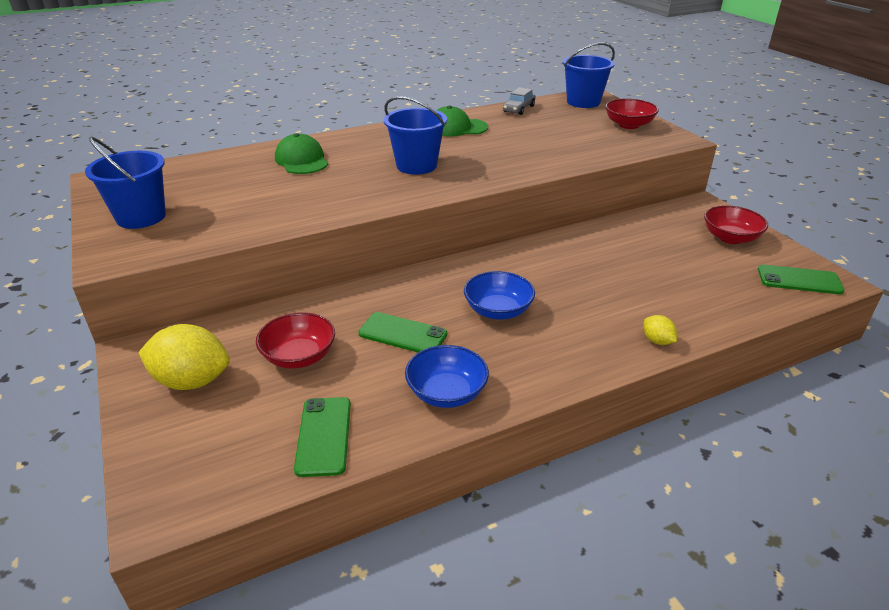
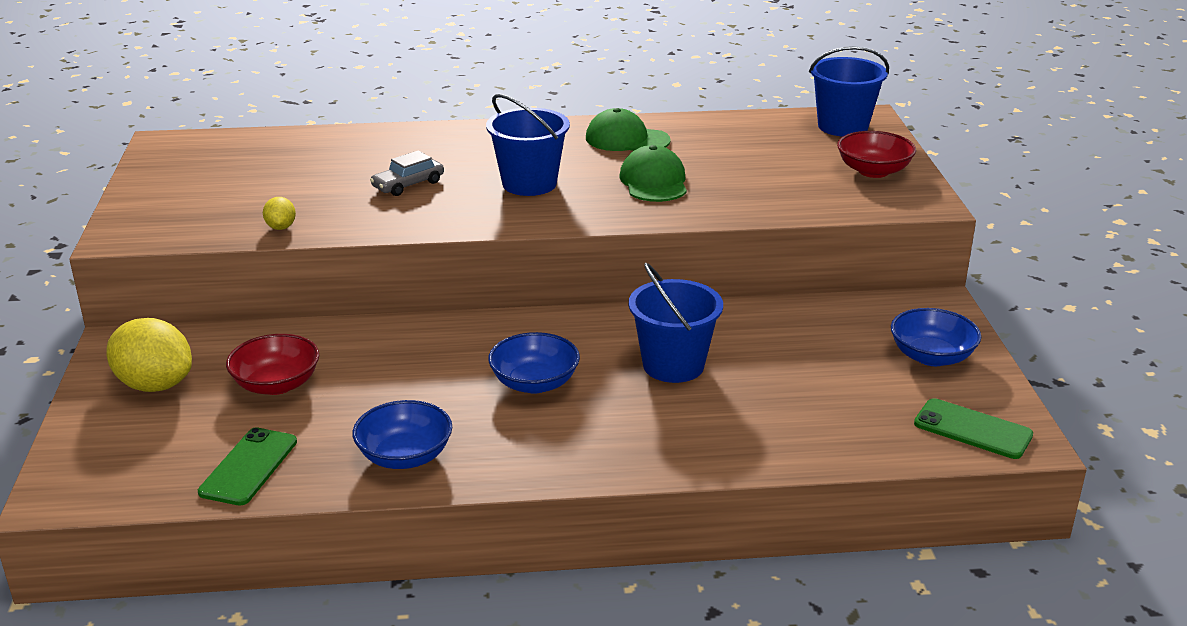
camera: 20 degrees right, 5 degrees down
(141, 217) = (176, 195): blue bucket -> blue bucket (673, 365)
(301, 160) = (397, 154): green cap -> green cap (654, 182)
(402, 334) = (404, 385): green phone -> none
(518, 109) = (738, 124): grey car -> grey car (408, 185)
(657, 341) = (699, 458): yellow lemon -> yellow lemon (281, 227)
(730, 238) = (931, 356): red bowl -> blue bowl

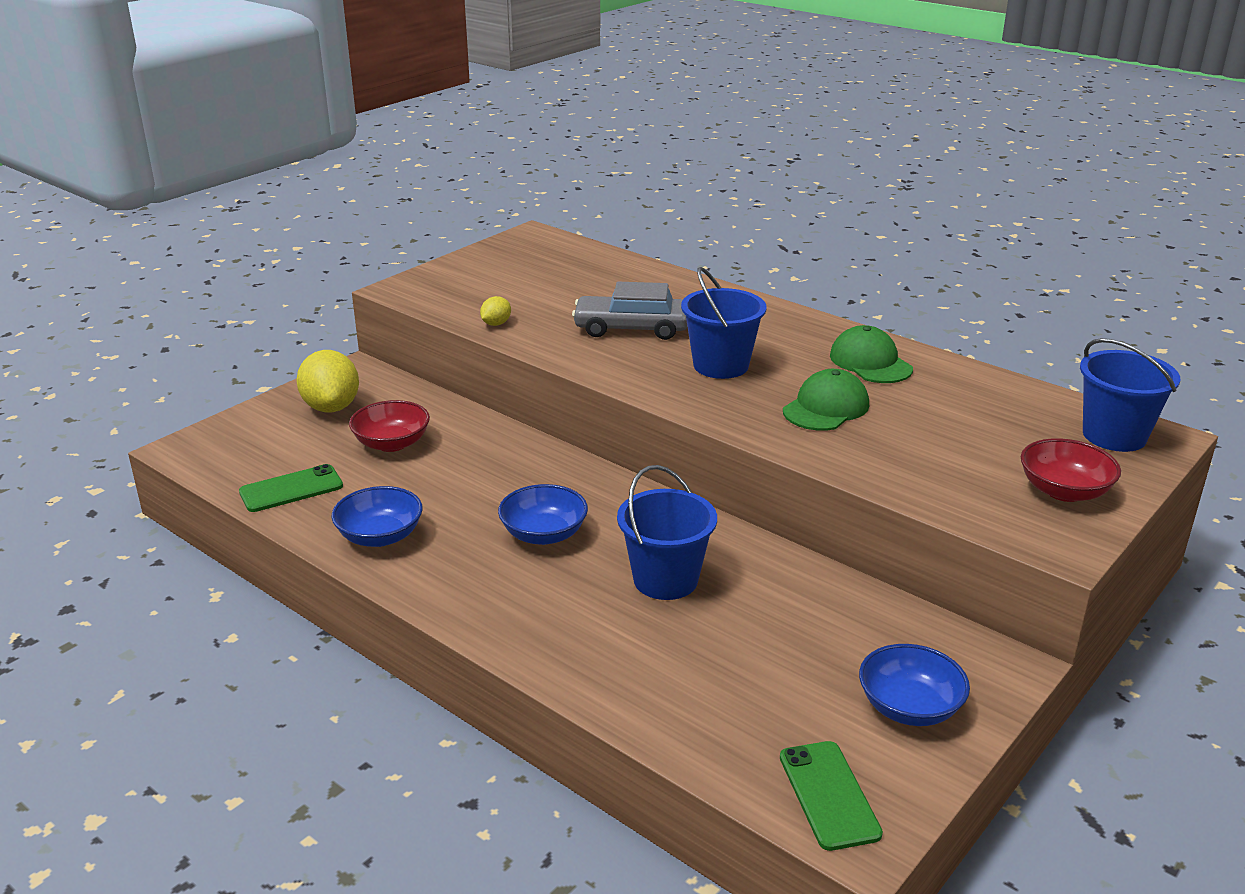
camera: 45 degrees right, 0 degrees up
(408, 185) = (631, 328): grey car -> grey car, size x1.63

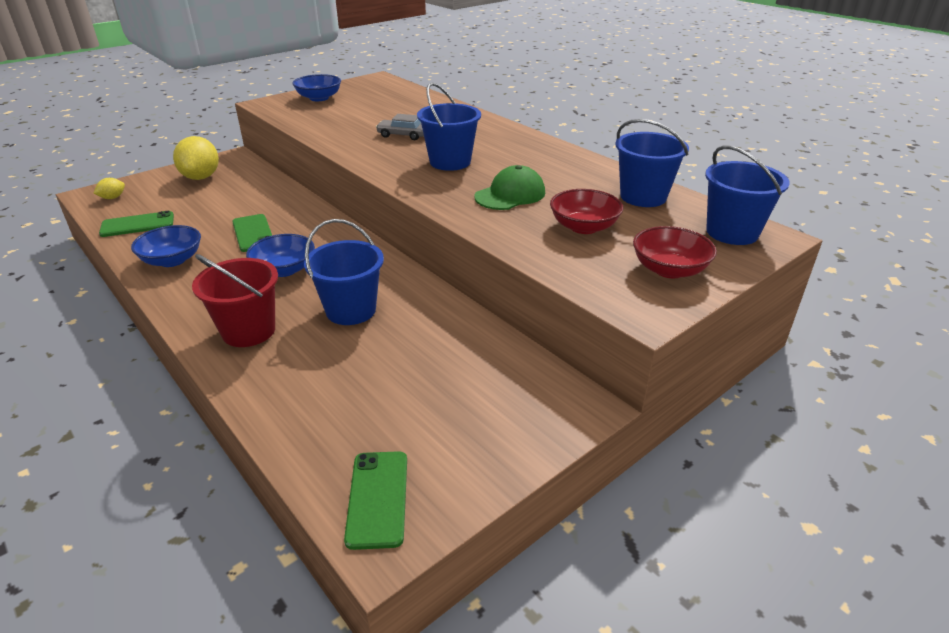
camera: 10 degrees right, 5 degrees up
(392, 443) = (223, 202): red bowl -> red bowl (584, 227)
(466, 486) = (253, 233): none -> green phone
(496, 324) = (312, 126): yellow lemon -> yellow lemon (113, 198)
(551, 621) = (248, 331): none -> red bucket
(631, 328) = (403, 135): grey car -> grey car, size x0.61
(870, 362) = (562, 168): green cap -> none
(909, 707) = (485, 431): blue bowl -> blue bowl (319, 98)
(989, 396) = (643, 197): none -> blue bucket

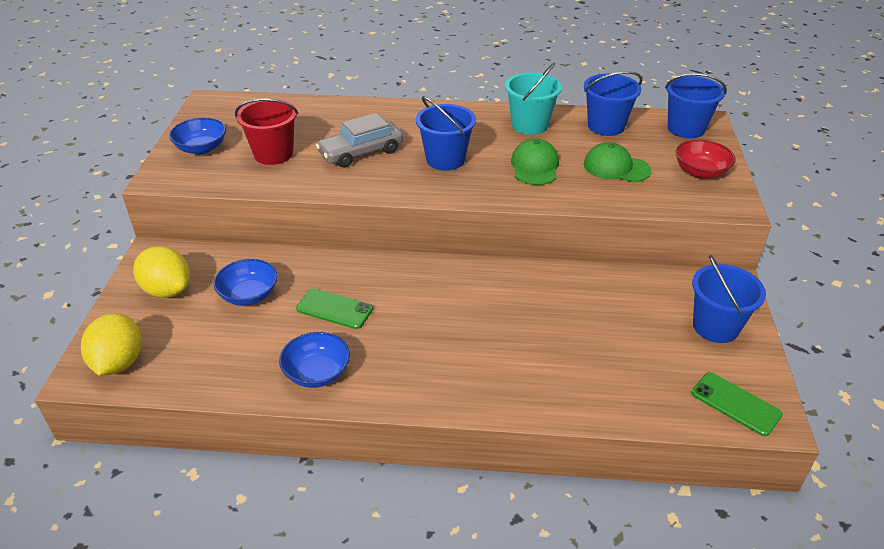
camera: 45 degrees left, 5 degrees up
(113, 198) = (119, 362): yellow lemon -> yellow lemon, size x2.09
(137, 225) = (211, 368): green phone -> none
(248, 331) = (490, 377): red bucket -> red bucket (273, 154)
(284, 269) = (421, 320): blue bowl -> blue bowl (249, 295)
(351, 310) = (523, 316): blue bucket -> blue bucket (715, 326)
(403, 135) = (361, 152): grey car -> grey car, size x1.63
(570, 169) = (529, 125): none -> turquoise bucket
(584, 227) = (616, 167): red bowl -> green cap

